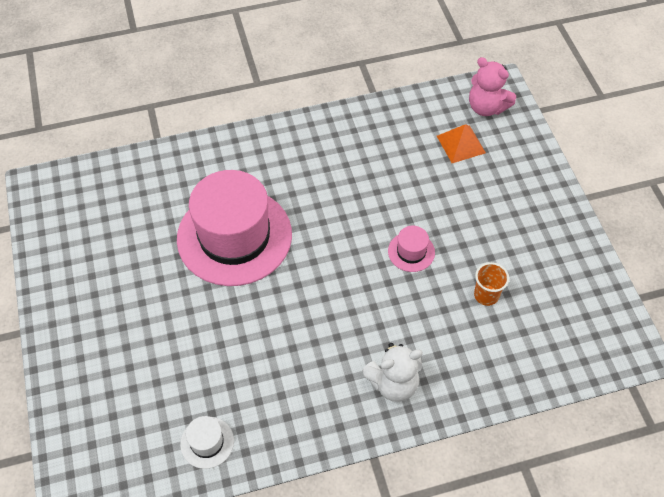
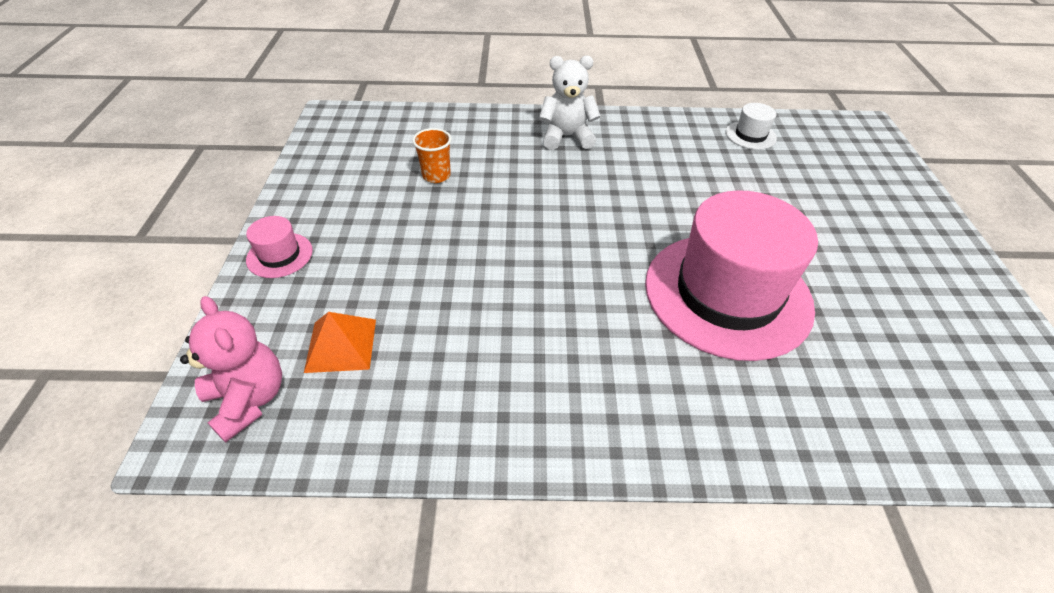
camera: 165 degrees left, 10 degrees down
(411, 252) = (496, 228): pink hat -> pink hat (279, 255)

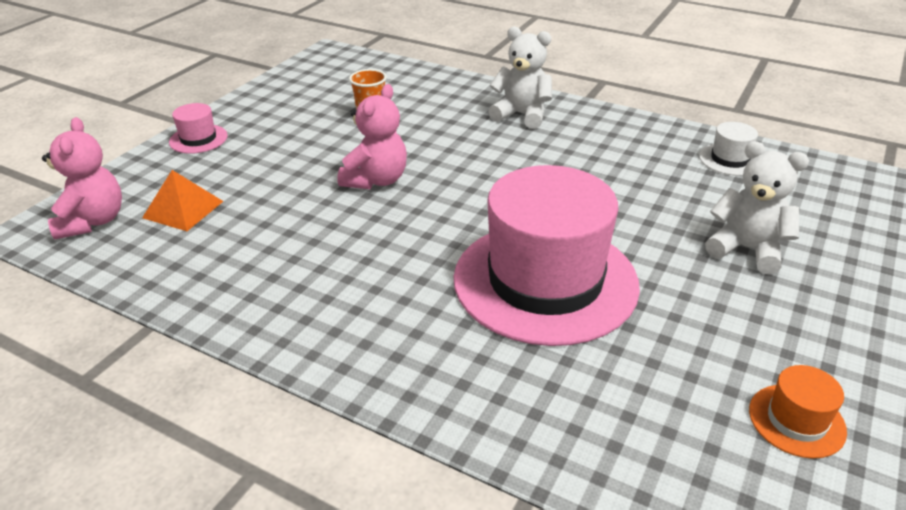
camera: 30 degrees right, 10 degrees down
(504, 243) = (376, 180): none -> pink teddy bear
(829, 211) = (747, 249): none -> white teddy bear
(979, 344) = (796, 420): none -> orange hat

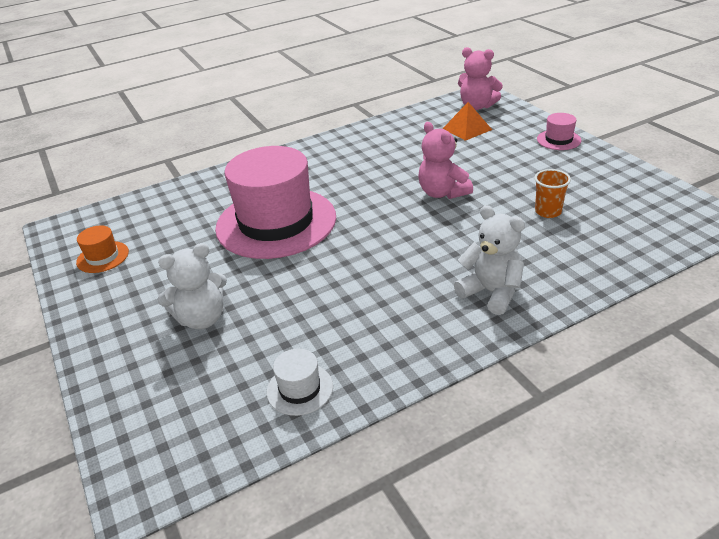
camera: 125 degrees right, 0 degrees up
(522, 115) = (491, 292): white teddy bear -> white teddy bear turned 105 degrees counterclockwise

